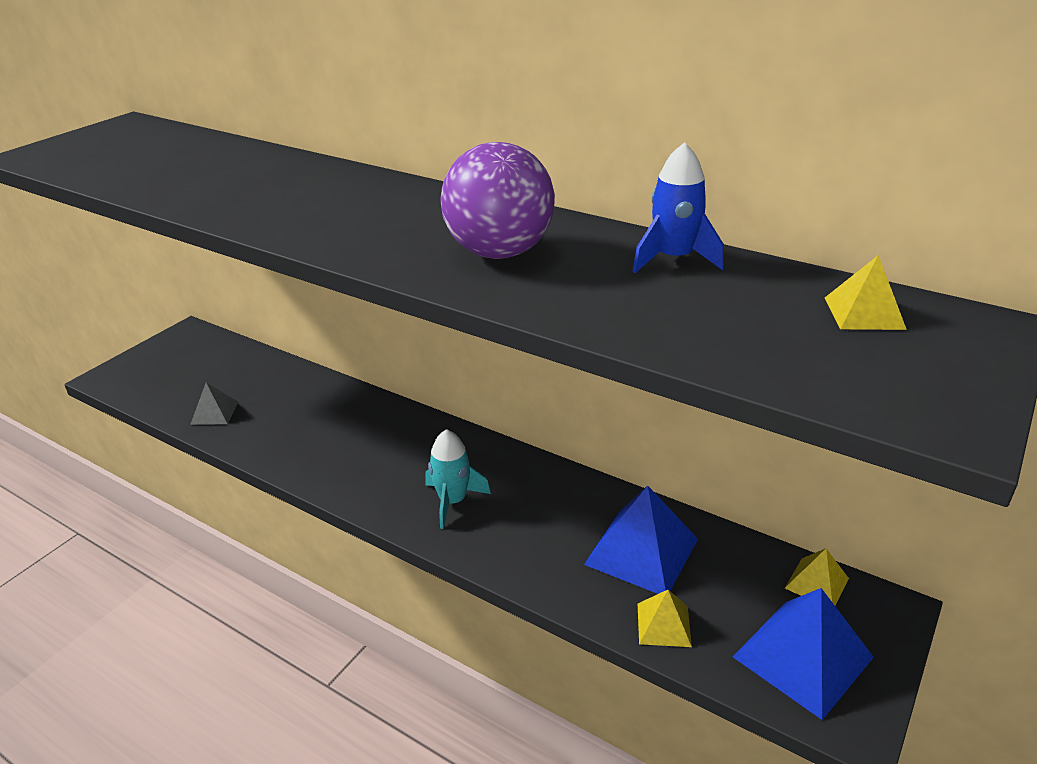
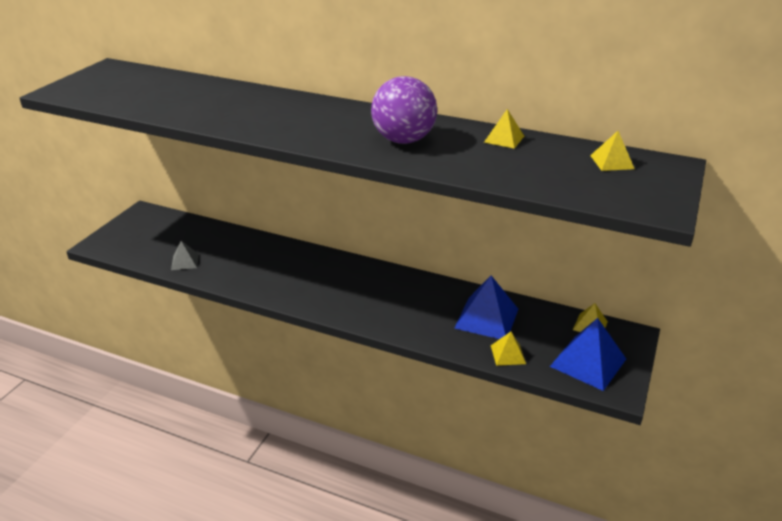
camera: 10 degrees left, 0 degrees up
(452, 501) = (364, 301): turquoise rocket -> none
(674, 259) = (504, 139): blue rocket -> yellow pyramid

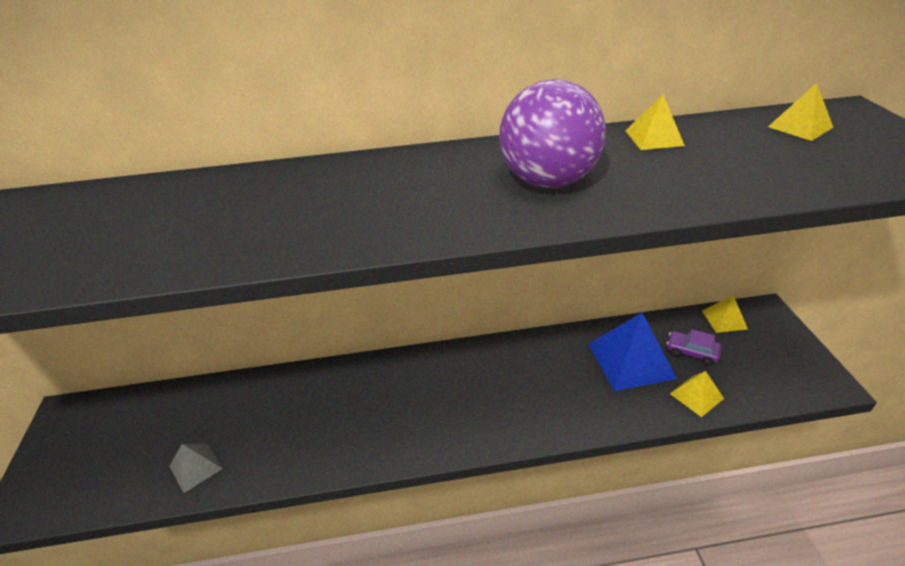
camera: 30 degrees left, 5 degrees up
(537, 332) = (691, 352): none -> purple car
(588, 362) = (770, 364): blue pyramid -> none

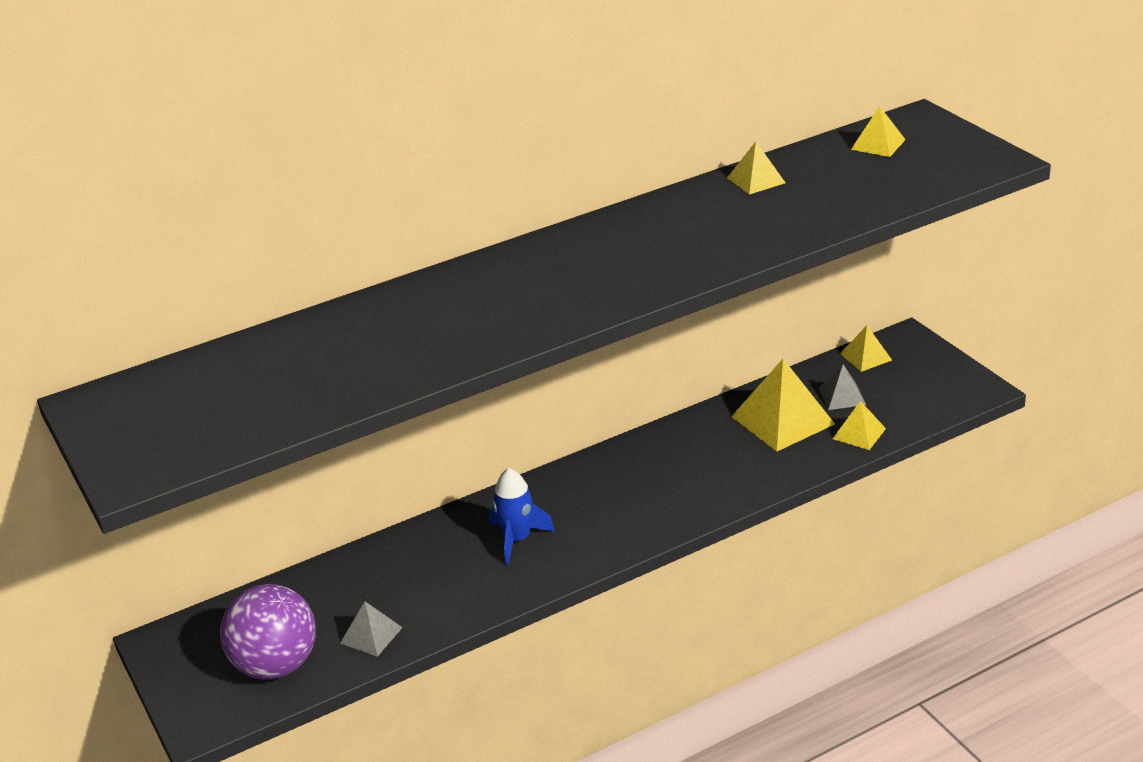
camera: 20 degrees left, 5 degrees down
(361, 409) = (517, 539): none -> blue rocket
(548, 181) = (684, 240): purple ball -> purple ball (276, 665)
(631, 360) = (782, 420): blue pyramid -> yellow pyramid
(691, 352) = (842, 396): purple car -> grey pyramid

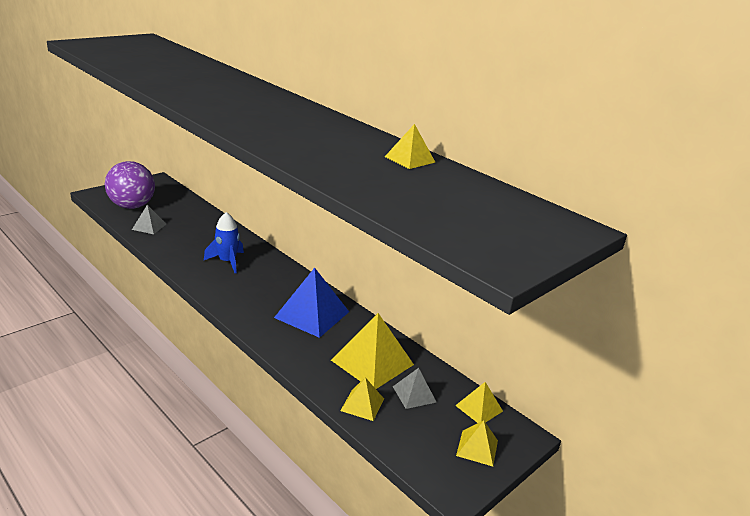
camera: 70 degrees right, 5 degrees down
(675, 461) = (312, 314): none -> blue pyramid
(878, 144) = (503, 206): yellow pyramid -> yellow pyramid (477, 448)

